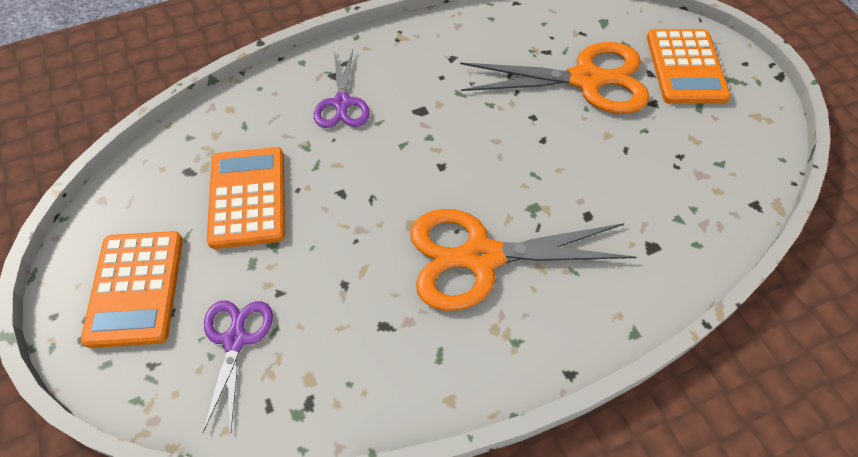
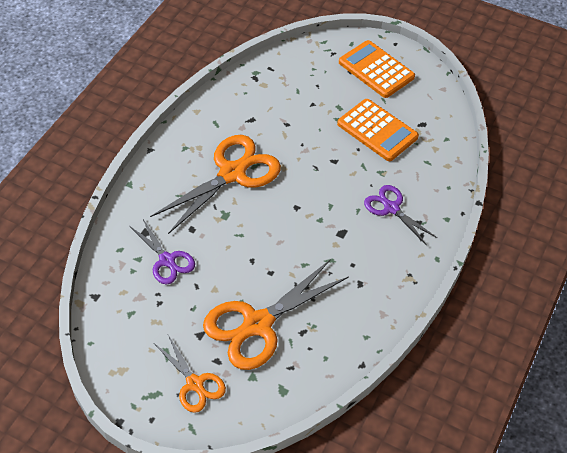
camera: 140 degrees right, 5 degrees down
(235, 340) = (310, 78): purple scissors -> purple scissors (167, 260)
(685, 67) = (195, 383): orange calculator -> orange scissors

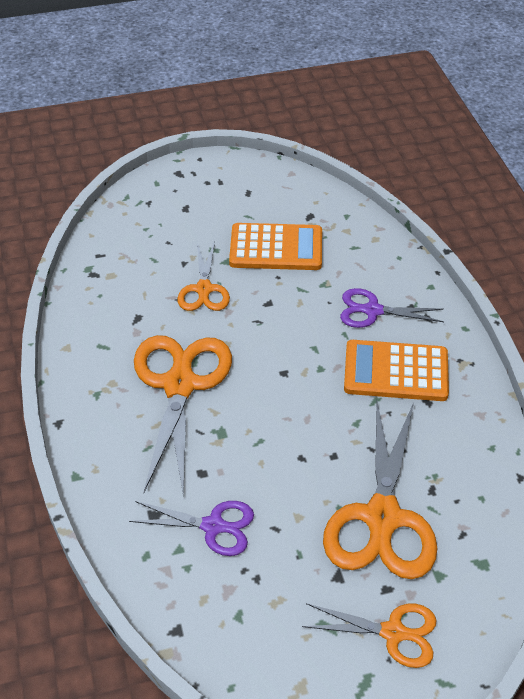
camera: 40 degrees left, 5 degrees down
(306, 127) = (204, 289): none -> orange scissors
(376, 70) = (209, 193): orange calculator -> orange calculator (396, 371)

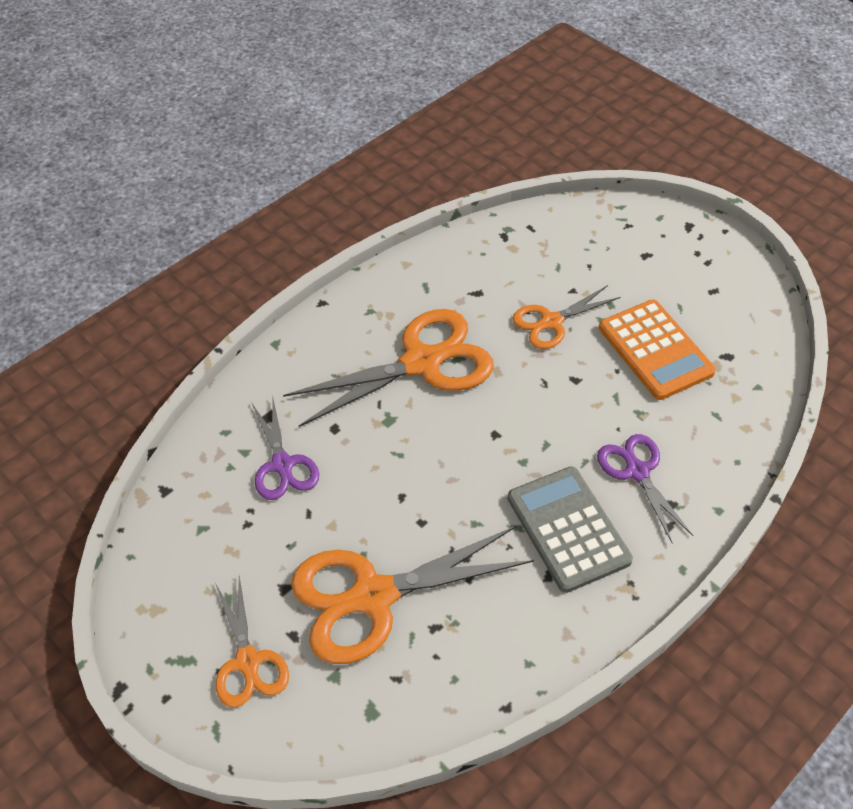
camera: 60 degrees right, 5 degrees up
(396, 371) = (568, 529): orange calculator -> grey calculator

